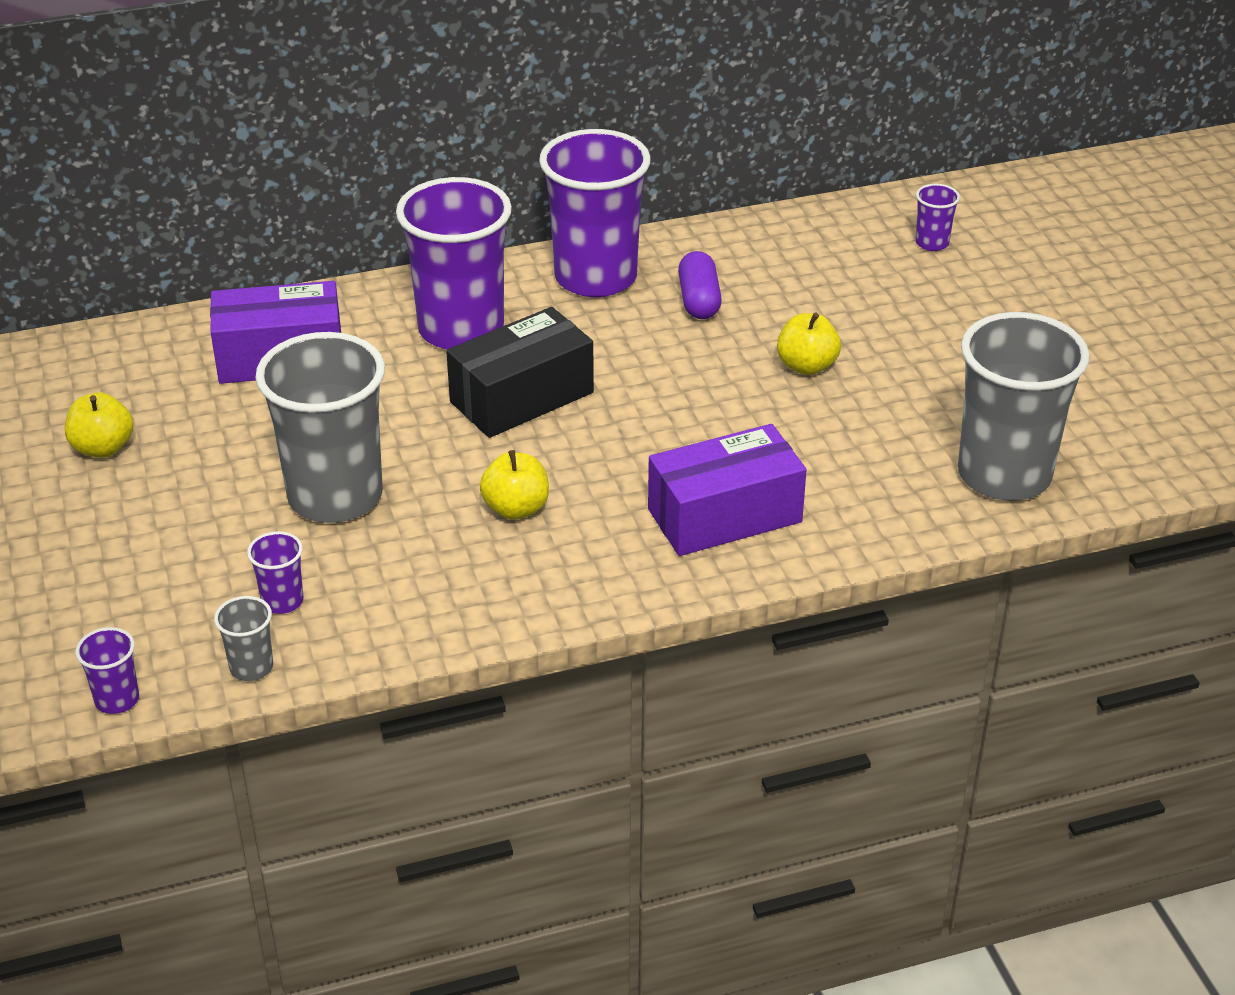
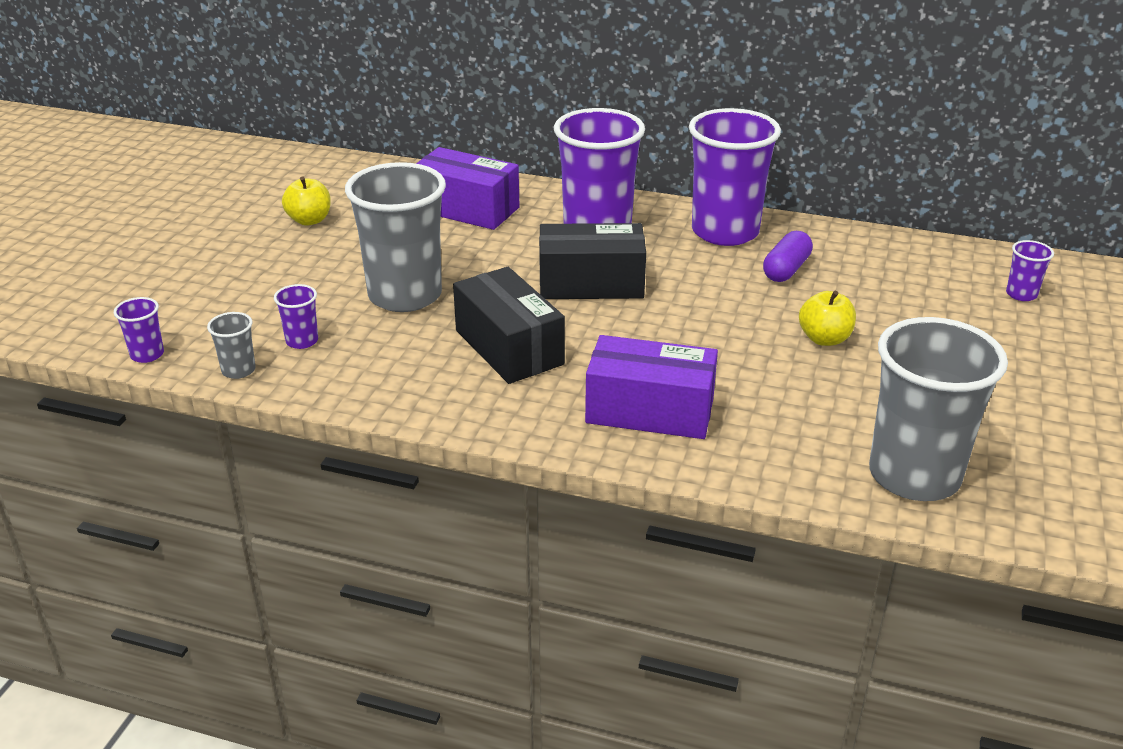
camera: 35 degrees right, 5 degrees down
(516, 508) = (508, 347): yellow apple -> black box

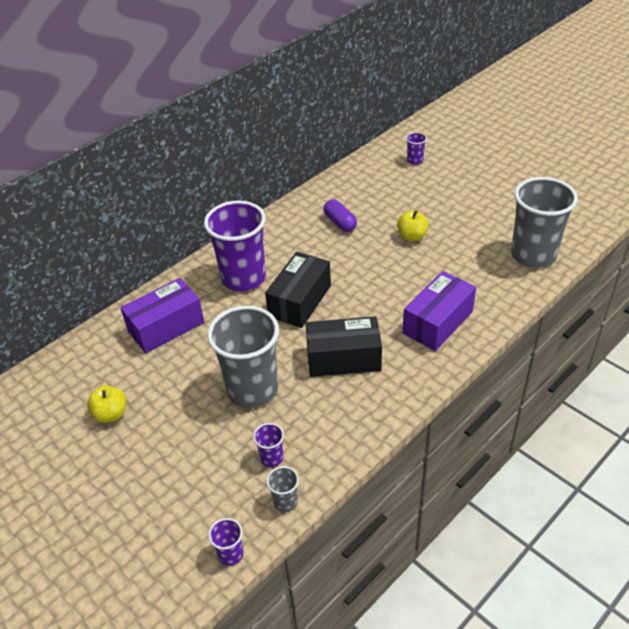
camera: 60 degrees left, 10 degrees up
(725, 232) = (285, 229): purple cup -> none

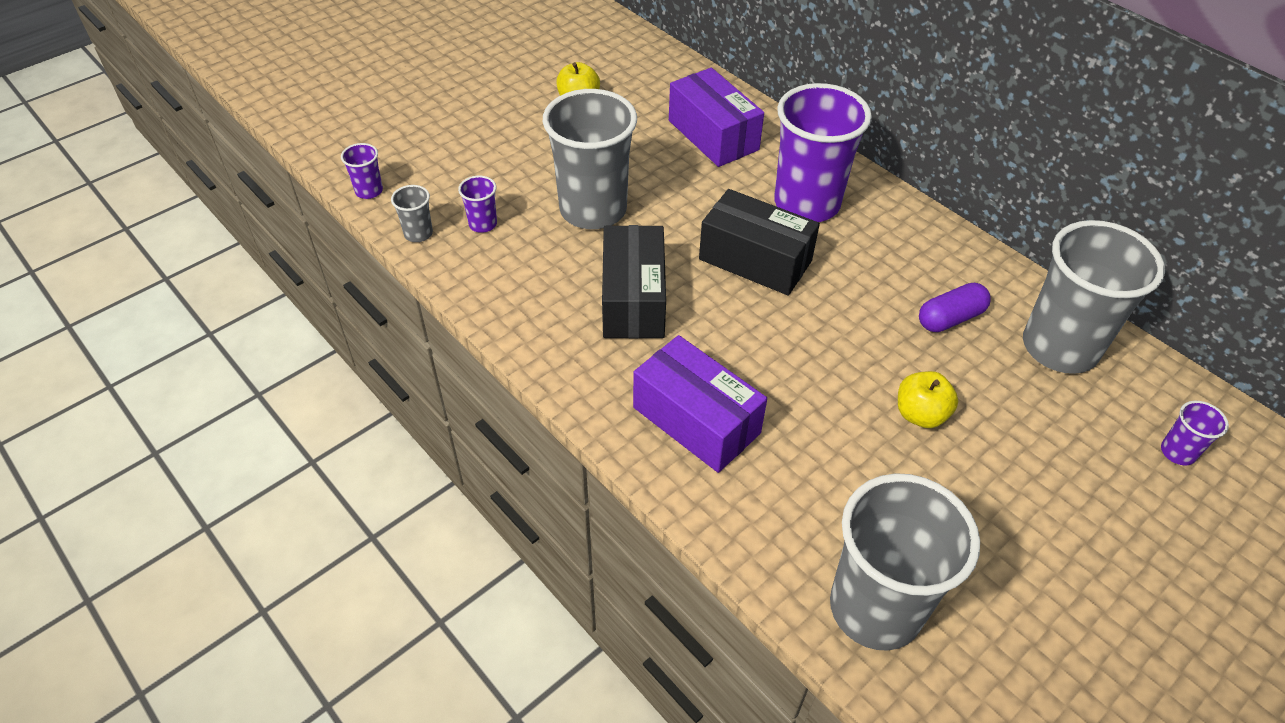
camera: 90 degrees right, 5 degrees up
(355, 187) = (1059, 347): none -> grey cup

